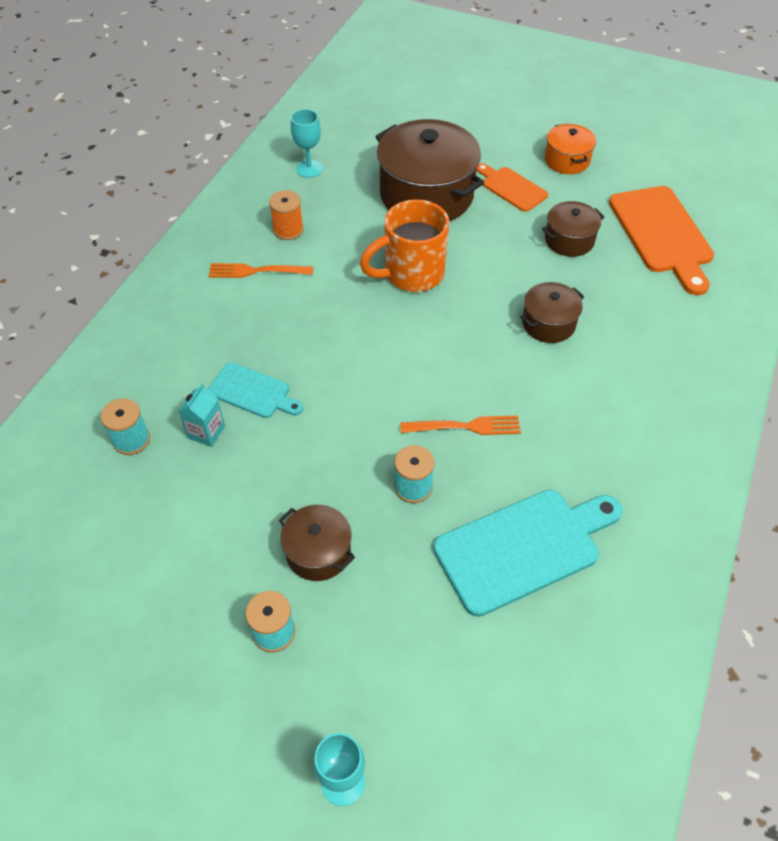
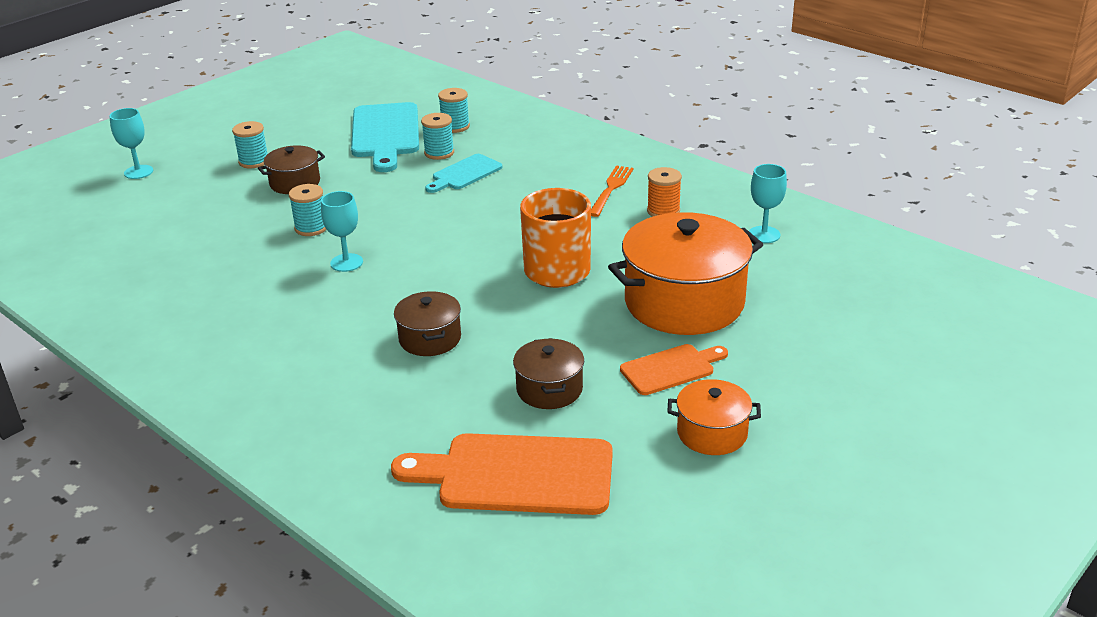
camera: 110 degrees right, 20 degrees down
(206, 432) = (439, 153): turquoise carton -> turquoise spool
(426, 195) = (684, 302): brown pot -> orange pot
(465, 426) = (346, 263): orange fork -> turquoise goblet
(523, 548) = (211, 265): turquoise cutting board -> turquoise cutting board (385, 134)

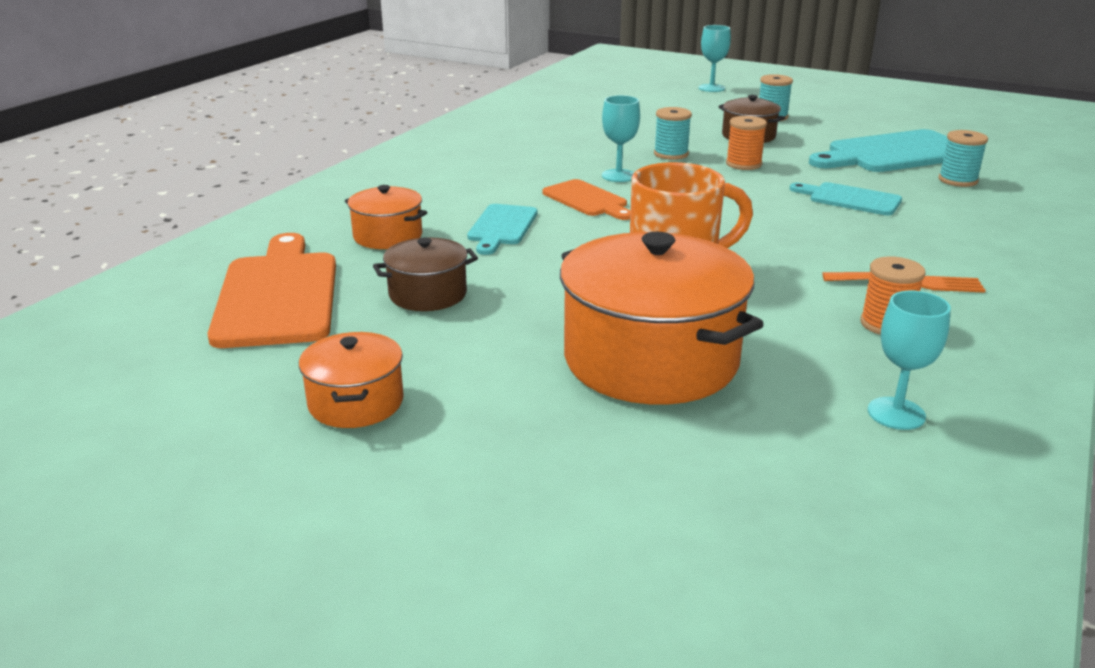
camera: 75 degrees right, 5 degrees down
(362, 199) = (743, 164): none -> orange spool
(415, 405) = (388, 236): none -> orange pot
(430, 339) = (502, 227): brown pot -> turquoise cutting board
(439, 153) = (883, 181): turquoise spool -> none
(671, 369) = (489, 363): orange cutting board -> orange cutting board (587, 200)

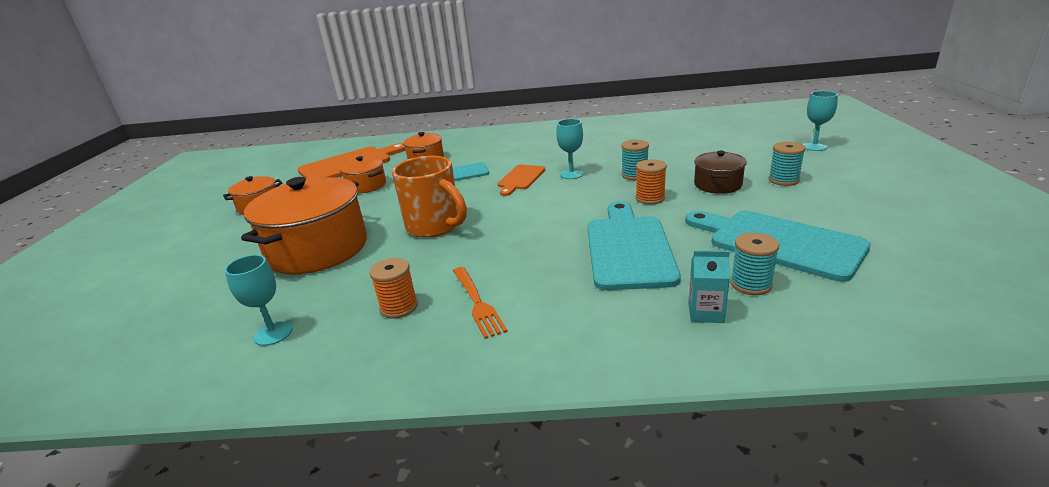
camera: 65 degrees right, 0 degrees up
(428, 294) = (366, 186): brown pot -> orange pot
(850, 199) = (628, 248): turquoise cutting board -> turquoise cutting board, size x1.77
(992, 205) = (705, 312): none -> turquoise carton

